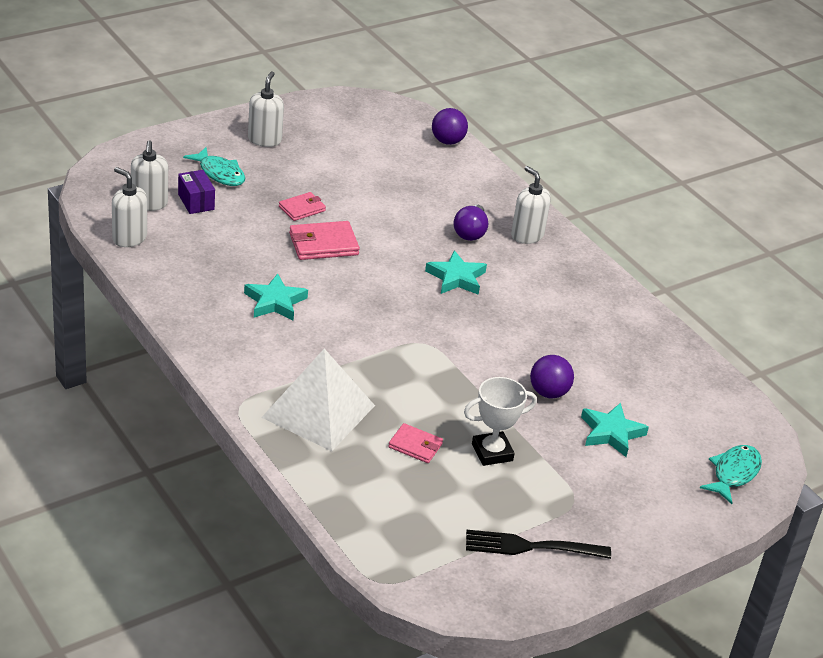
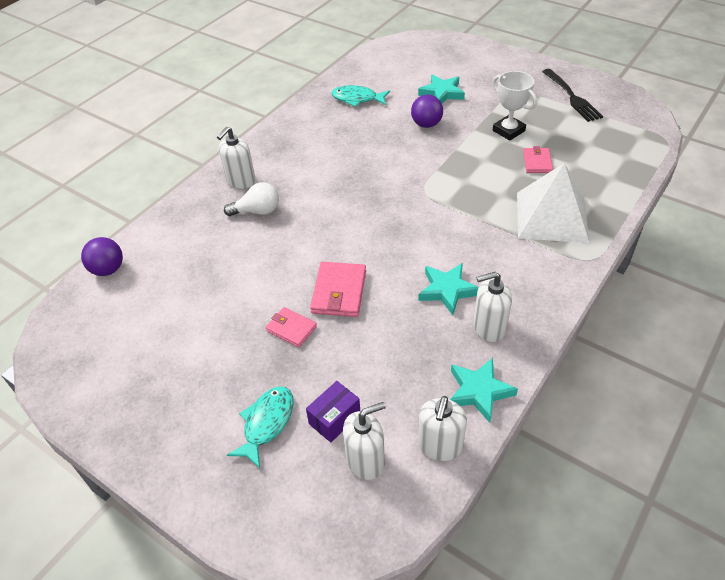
camera: 105 degrees left, 10 degrees up
(264, 140) = (174, 413): white soap dispenser -> white soap dispenser (488, 327)
(323, 244) = (339, 292): pink wallet -> pink wallet turned 45 degrees clockwise
(456, 278) = (328, 200): turquoise star -> turquoise star (479, 391)
(470, 232) = (257, 211): purple light bulb -> white light bulb
(733, 473) = (434, 49): turquoise fish -> turquoise fish (357, 99)

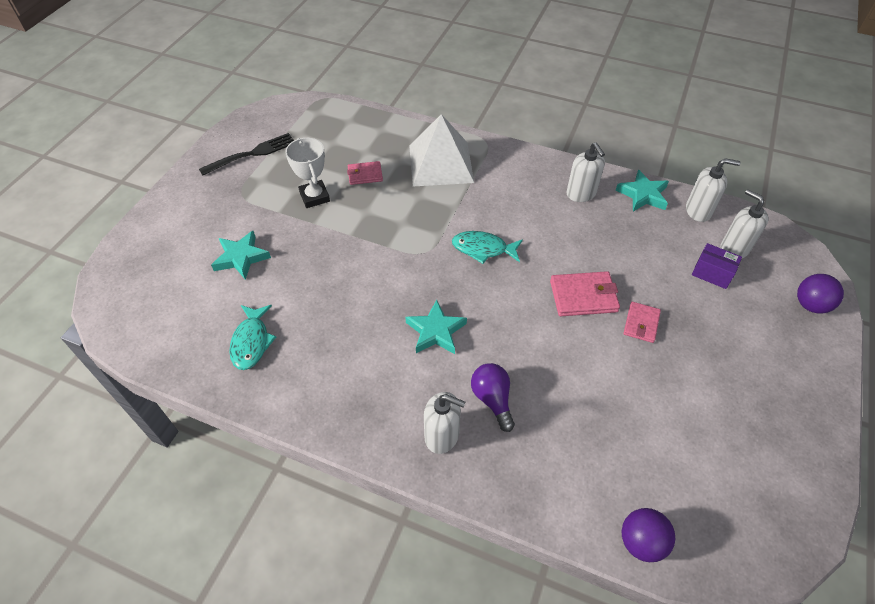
camera: 105 degrees left, 5 degrees up
(257, 211) = (492, 399): white light bulb -> purple light bulb
(266, 423) = (741, 317): turquoise fish -> turquoise fish (483, 249)
(426, 124) = (306, 264): purple ball -> purple ball (810, 305)
(447, 290) = (551, 221): turquoise star -> turquoise star (436, 331)
(508, 131) = (314, 197): white trophy -> white trophy turned 60 degrees counterclockwise

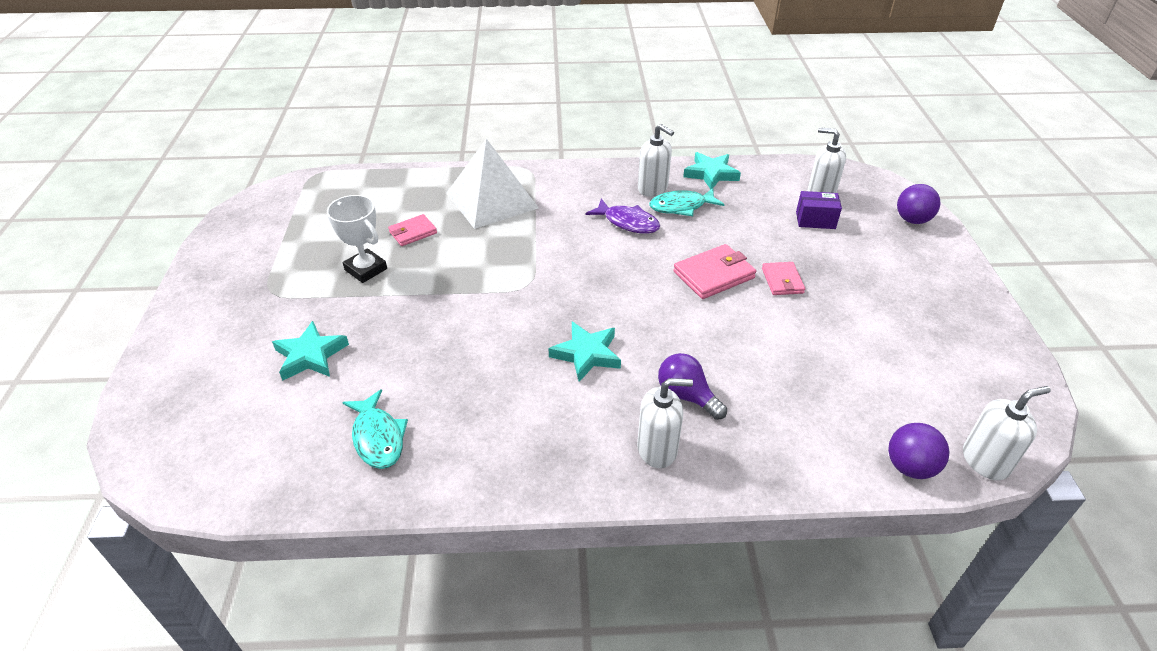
camera: 25 degrees left, 10 degrees down
(251, 154) = (259, 249): black fork -> none
(483, 249) = (587, 264): turquoise fish -> turquoise fish (681, 207)
(539, 220) = (628, 222): none -> purple fish
(698, 211) = (769, 173): white soap dispenser -> white soap dispenser (985, 461)

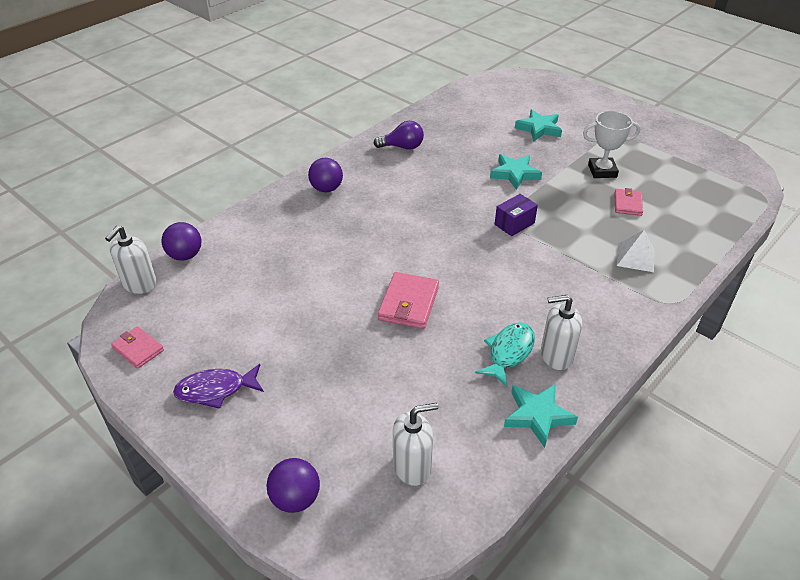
camera: 135 degrees right, 0 degrees up
(378, 437) = (453, 125): turquoise fish -> none
(492, 200) = (635, 257): white pyramid -> white pyramid, size x0.51
(586, 354) = (417, 206): turquoise star -> turquoise star (515, 174)
(628, 222) = (523, 306): purple fish -> purple fish (215, 390)
(657, 449) = (326, 189): white soap dispenser -> purple ball
(687, 396) = (339, 218): purple light bulb -> purple light bulb (402, 147)
(782, 281) = (356, 332): pink wallet -> pink wallet (138, 349)
(815, 220) = (387, 423): purple box -> purple box (514, 224)

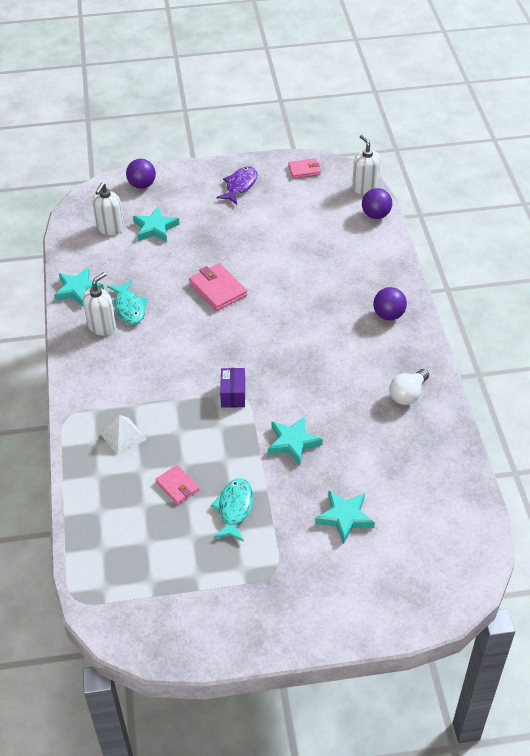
camera: 130 degrees right, 5 degrees up
(368, 419) = (155, 228): none -> turquoise star
(402, 147) = (407, 394): purple light bulb -> white light bulb
(602, 171) = (234, 509): white trophy -> turquoise fish

